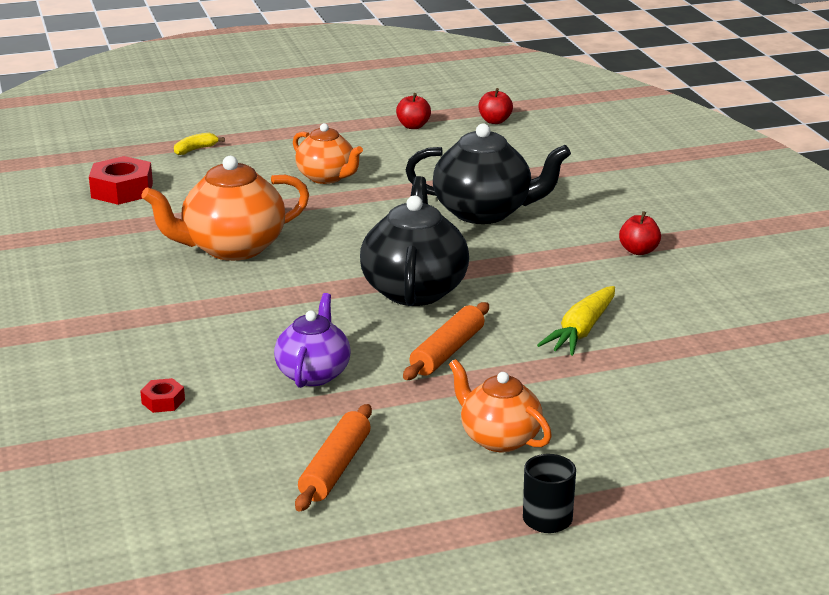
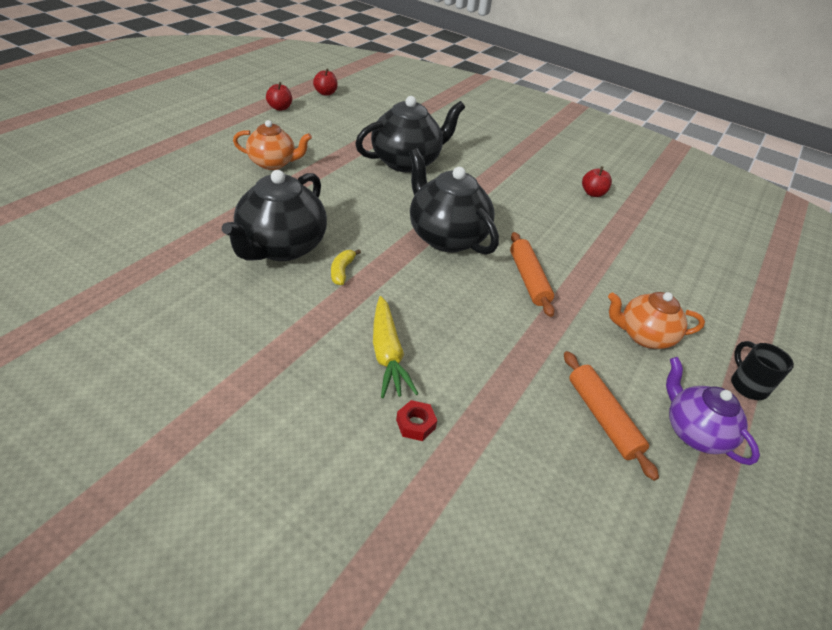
camera: 45 degrees left, 15 degrees up
(122, 190) = (120, 222): red nut -> none
(195, 150) = (140, 166): yellow banana -> yellow banana (342, 271)
(232, 248) = (281, 247): orange teapot -> black teapot
(313, 374) = (480, 338): purple teapot -> purple teapot (694, 432)
(581, 331) = (570, 231): yellow carrot -> yellow carrot (387, 354)
(638, 251) = (519, 164): red apple -> red apple (592, 193)

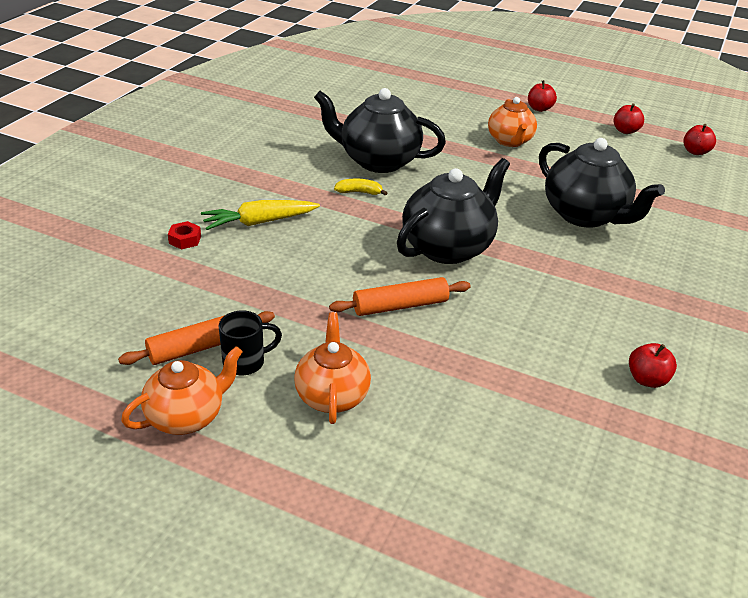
camera: 85 degrees right, 5 degrees down
(216, 132) = (539, 108): none -> red apple
(694, 432) = (187, 416): purple teapot -> orange teapot
(747, 385) = (266, 486): black mug -> black mug (245, 362)

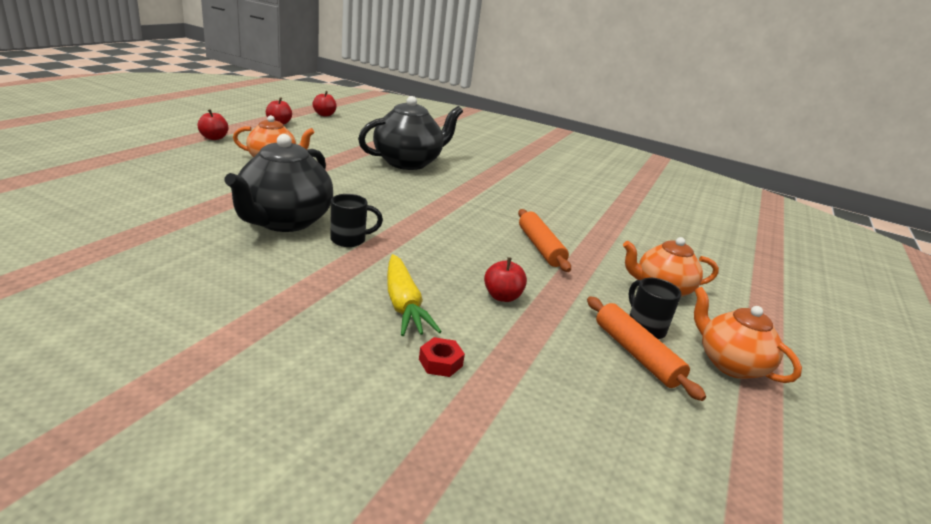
camera: 90 degrees left, 10 degrees down
(359, 192) = (349, 240): yellow banana -> black mug
(448, 247) = (453, 215): black teapot -> none
(647, 379) = (589, 187): red apple -> red apple (502, 296)

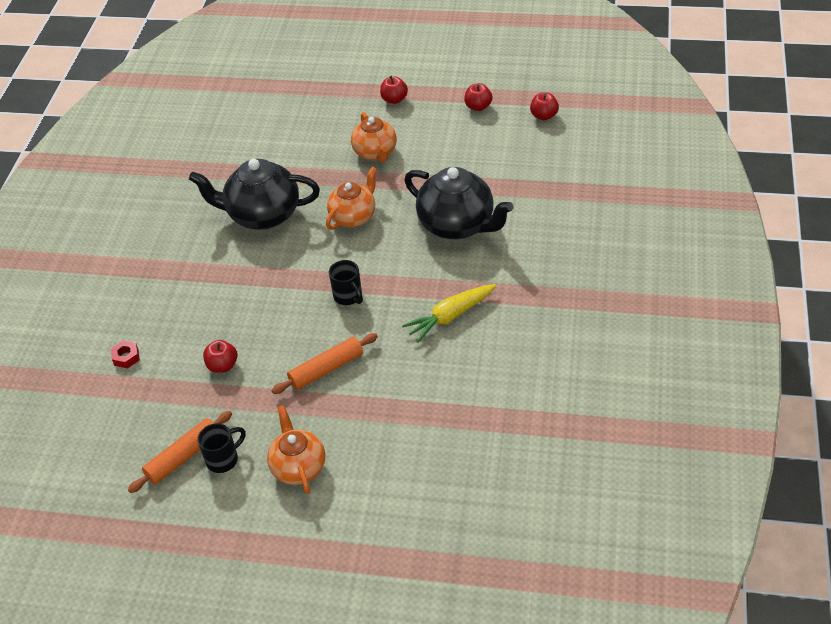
camera: 80 degrees right, 20 degrees up
(349, 240) = (257, 258): black mug -> black mug (348, 296)
(403, 304) = (182, 319): yellow carrot -> yellow carrot (450, 316)
(730, 364) = (198, 518): orange teapot -> orange teapot (353, 217)

